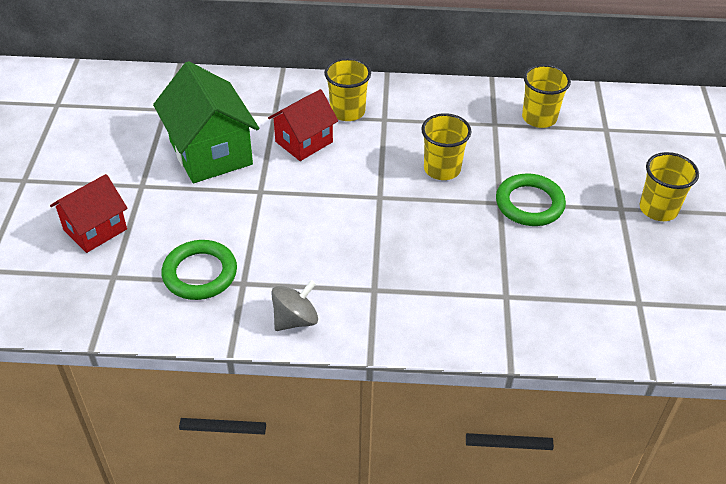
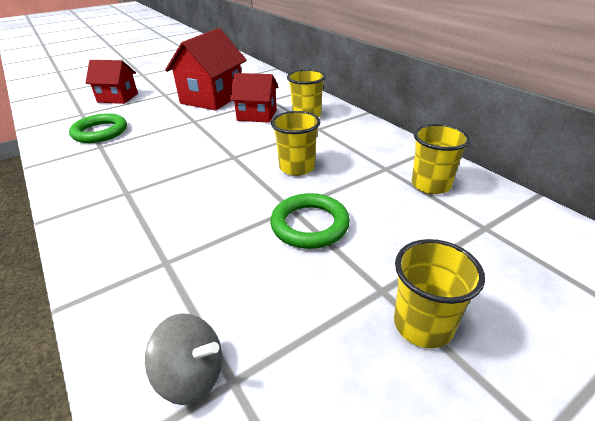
camera: 55 degrees right, 10 degrees down
(211, 153) = (212, 98): green house -> red house
(295, 319) = (72, 175): grey spinning top -> grey spinning top (192, 375)

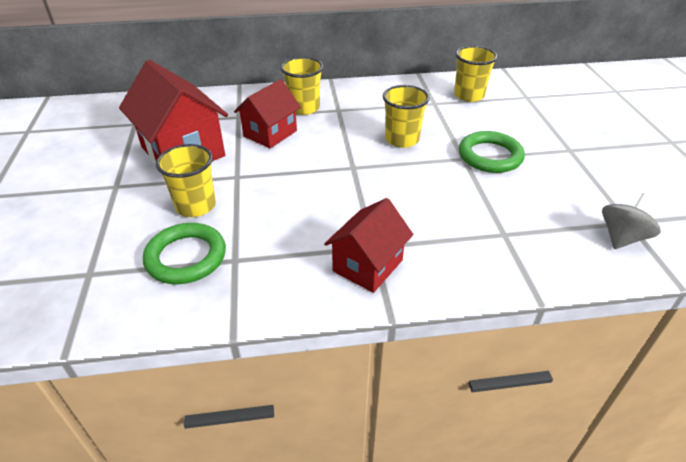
camera: 65 degrees left, 5 degrees up
(118, 98) = (67, 231): red house -> red house (367, 265)
(423, 324) = (601, 146): yellow cup -> yellow cup (195, 206)

